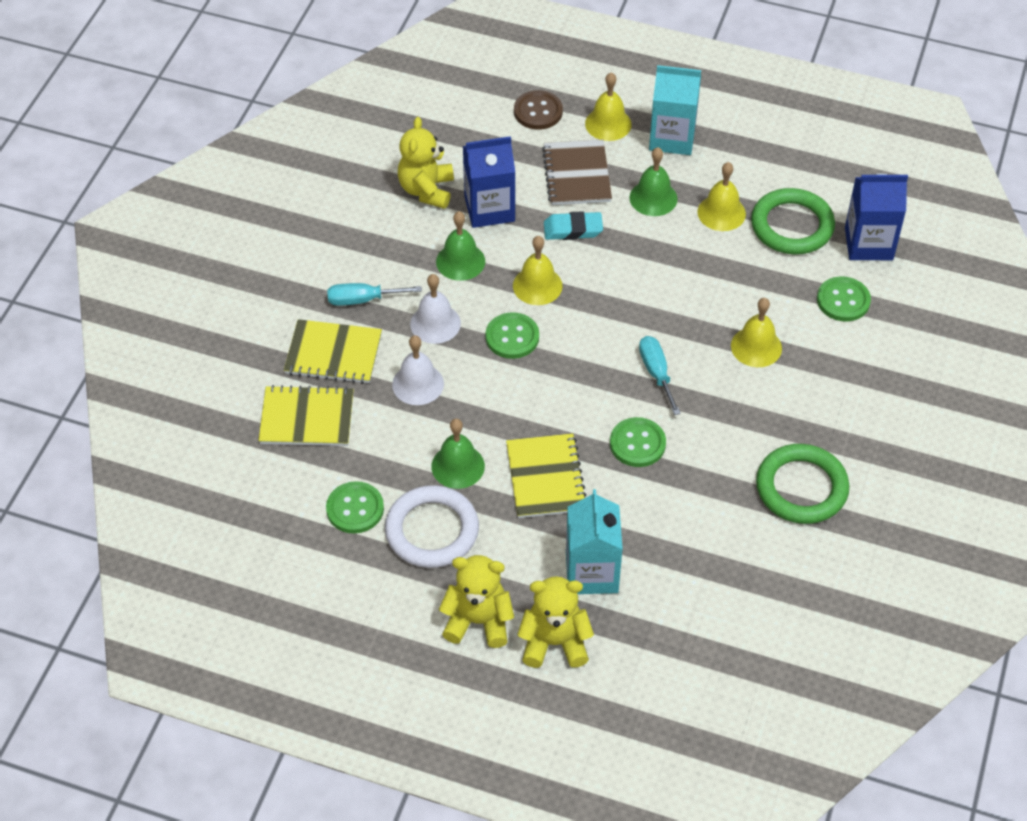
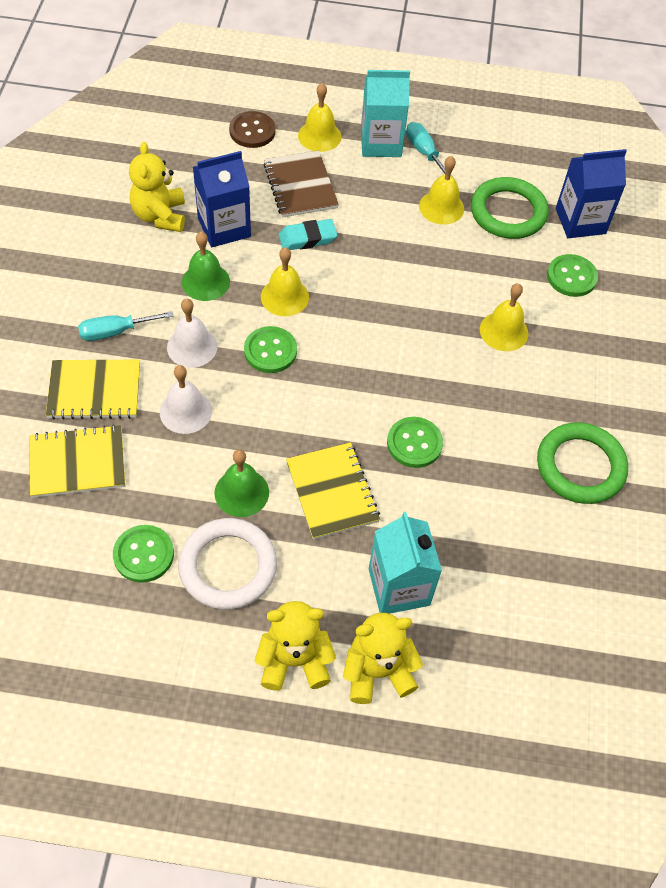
camera: 15 degrees left, 5 degrees up
(653, 198) = (376, 200): green bell -> none
(656, 373) = (416, 369): turquoise screwdriver -> turquoise screwdriver (424, 152)

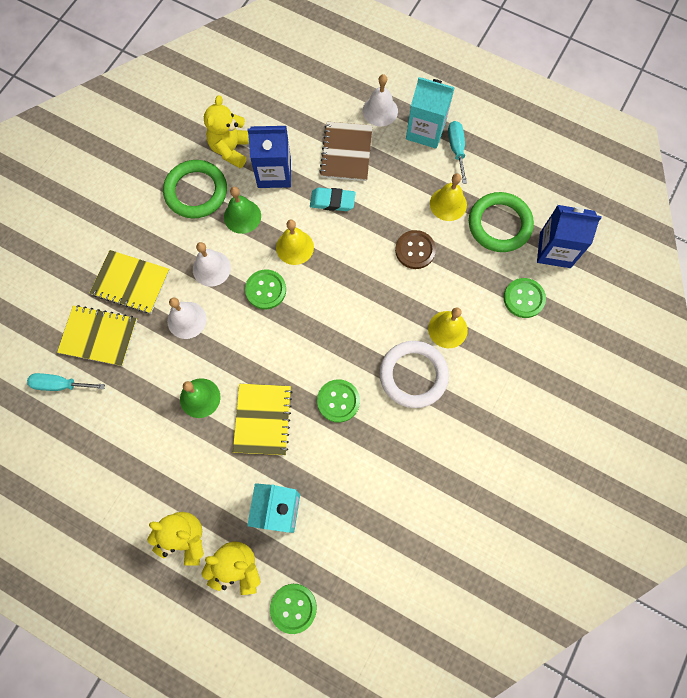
camera: 25 degrees right, 15 degrees up
(115, 332) = (163, 239): turquoise screwdriver -> turquoise screwdriver (60, 385)
(143, 554) = (116, 422): green button -> green button (293, 608)
(228, 566) = (168, 451): white ring -> white ring (413, 375)
(252, 131) = (330, 92): brown button -> brown button (415, 250)
(319, 136) = (380, 111): yellow bell -> white bell
(580, 466) = (454, 462): green ring -> green ring (196, 191)

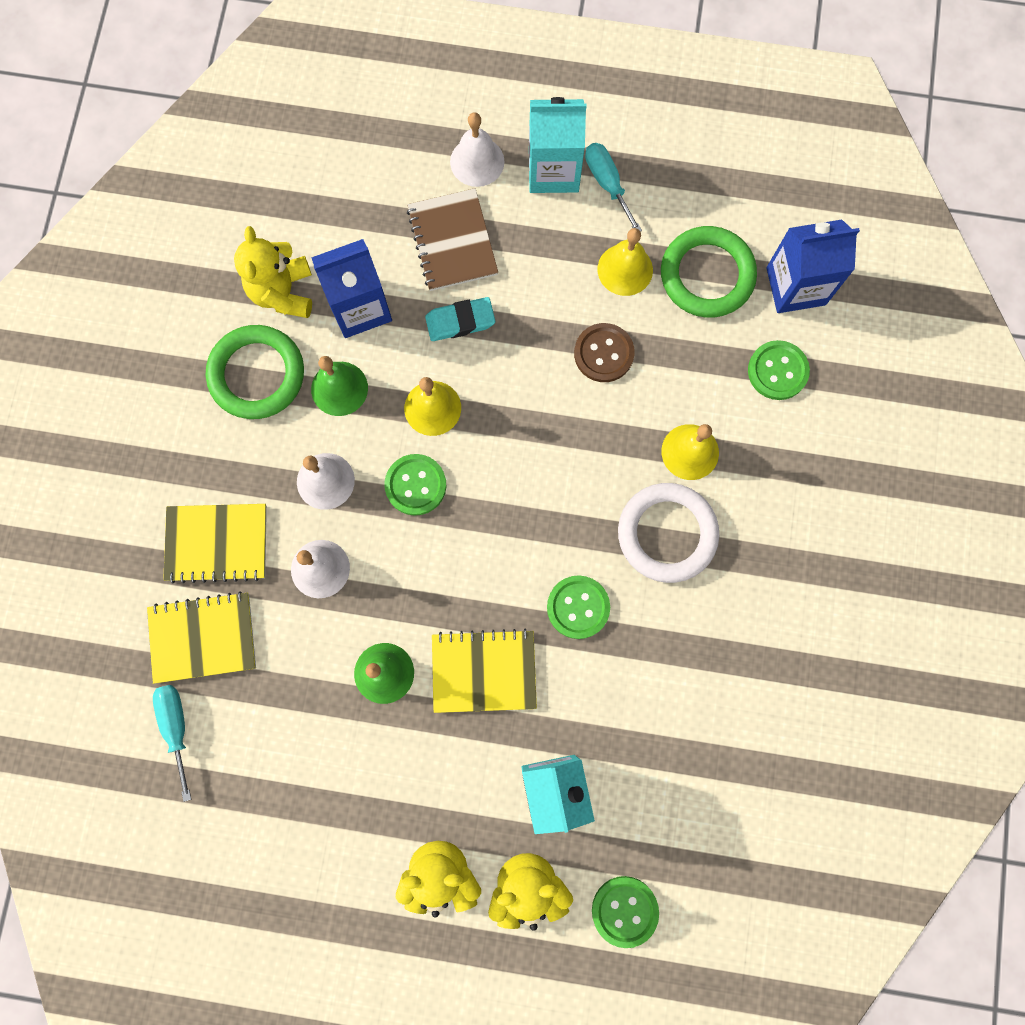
camera: 20 degrees left, 5 degrees up
(60, 385) = (176, 727): turquoise screwdriver -> turquoise screwdriver turned 90 degrees clockwise
(263, 419) = (484, 671): yellow notebook -> yellow notebook turned 75 degrees counterclockwise

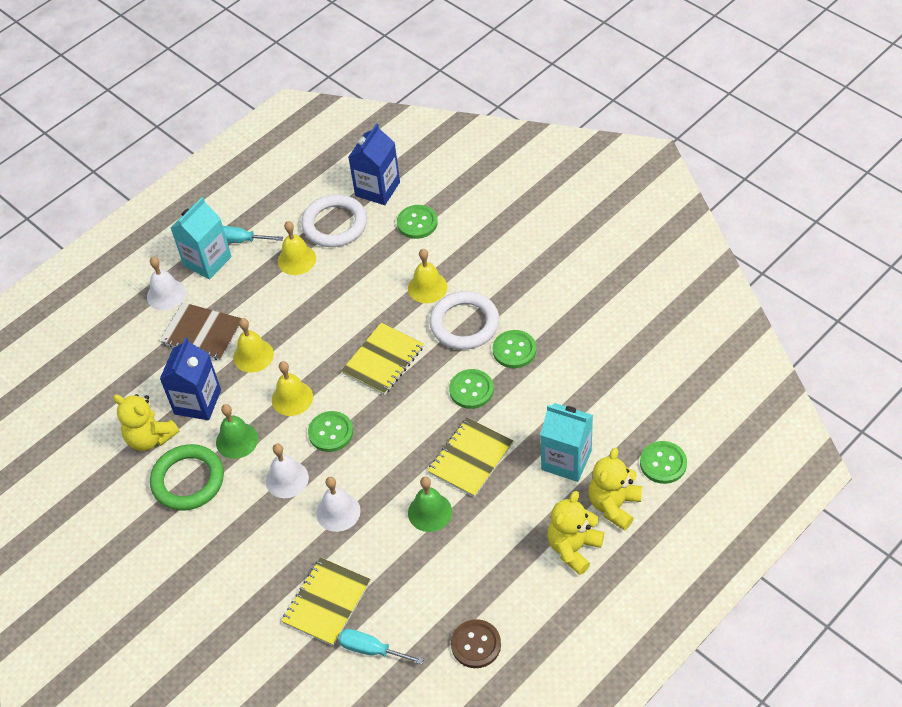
camera: 50 degrees left, 25 degrees down
(217, 543) = (274, 561): yellow notebook -> yellow notebook (383, 360)
(460, 321) = (253, 355): turquoise eraser -> yellow bell
(603, 353) = (336, 296): brown button -> brown button (476, 644)
(668, 620) = (514, 350): none -> green button
(707, 275) = (335, 224): green ring -> white ring

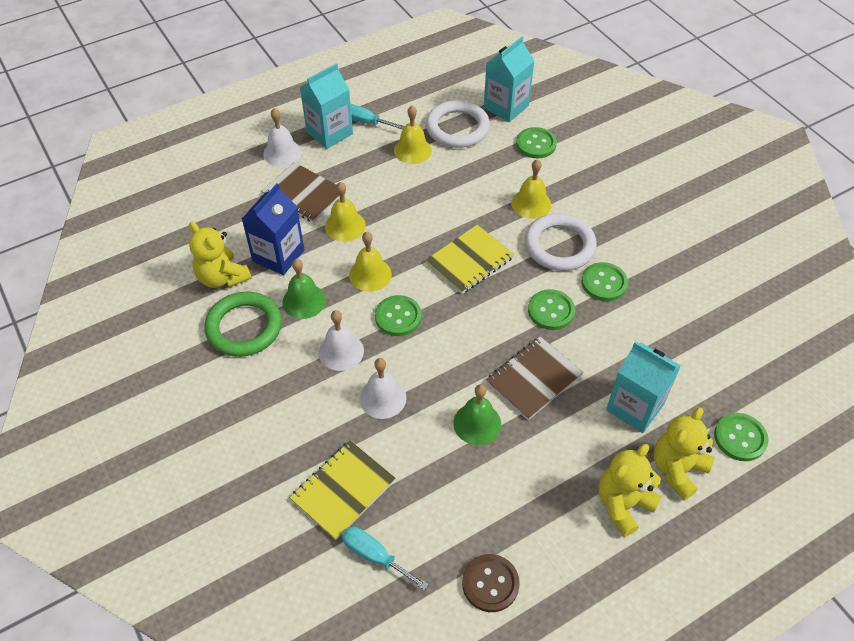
camera: 10 degrees right, 0 degrees up
(377, 189) = (506, 107): blue carton -> turquoise carton
(470, 458) = (533, 379): yellow notebook -> brown notebook

